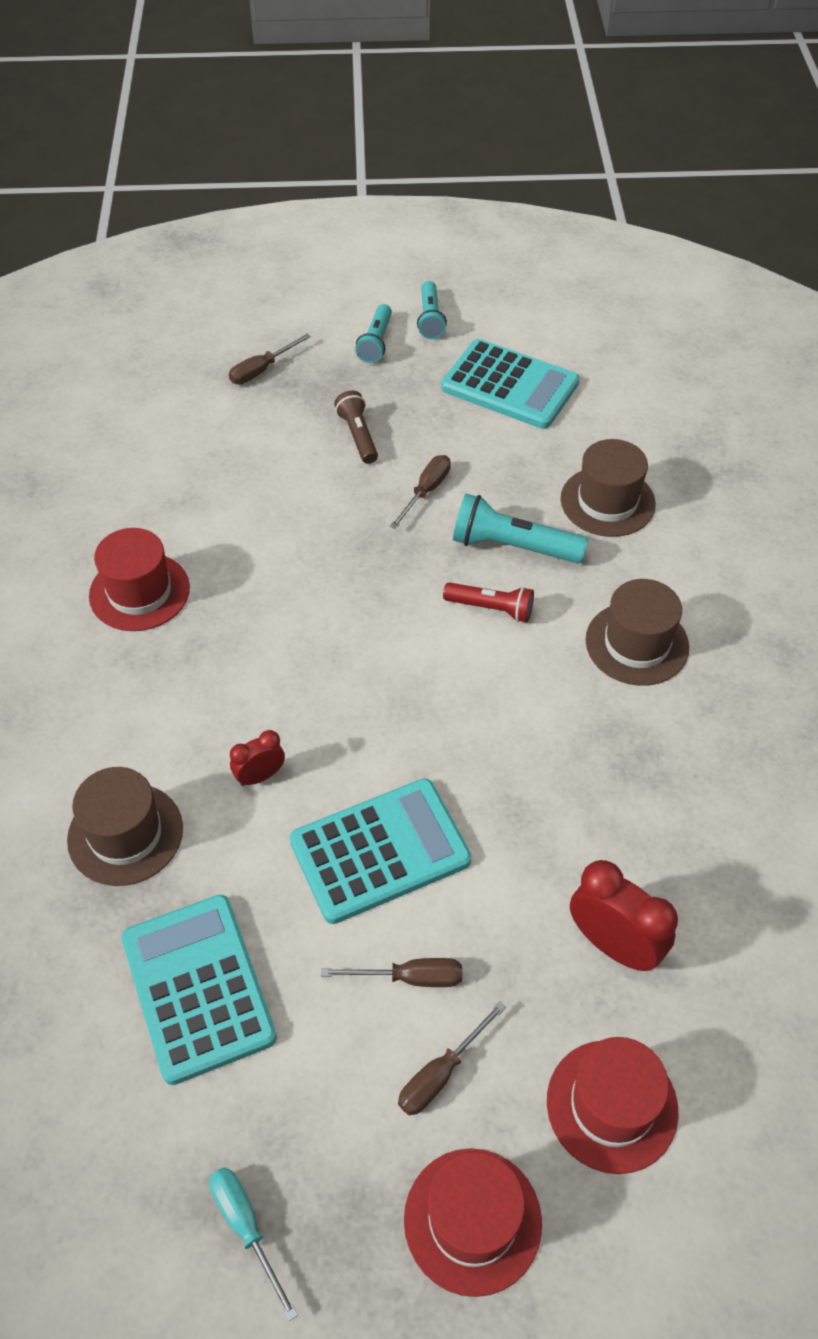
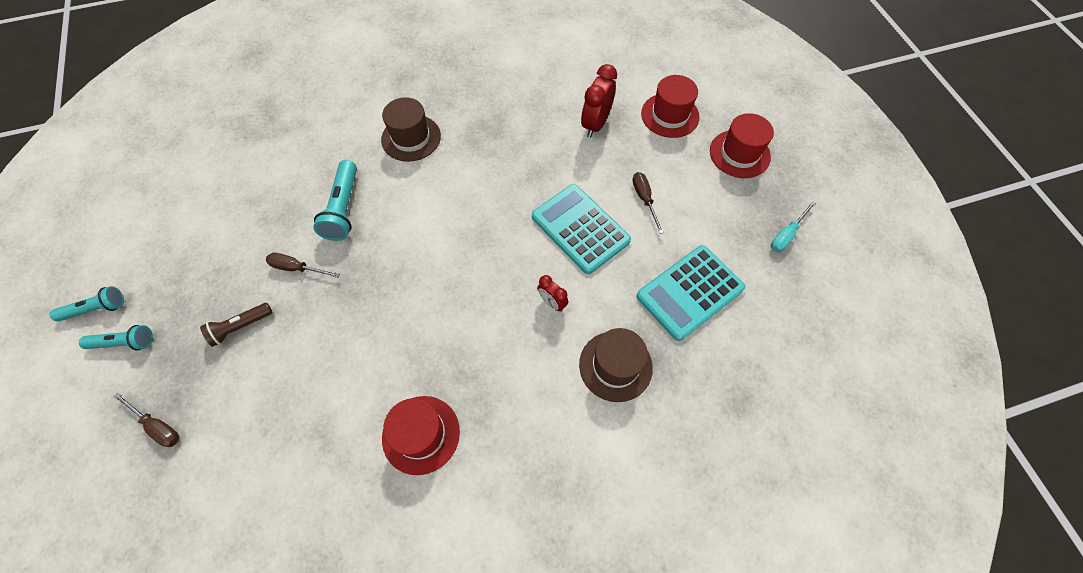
camera: 105 degrees left, 10 degrees up
(440, 1073) = (684, 177): brown screwdriver -> none
(491, 608) = (397, 210): red flashlight -> none
(510, 385) = (183, 239): turquoise calculator -> none
(607, 501) = (298, 166): brown hat -> none

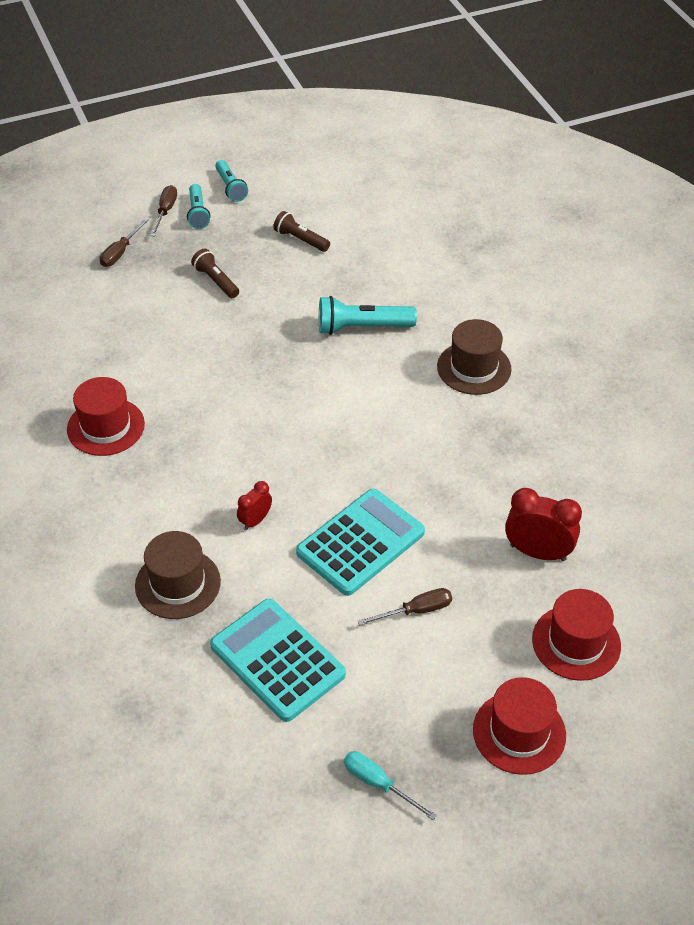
camera: 85 degrees right, 15 degrees down
(207, 249) = (300, 240): none -> brown flashlight
(297, 268) = (284, 306): brown screwdriver -> brown screwdriver (165, 211)

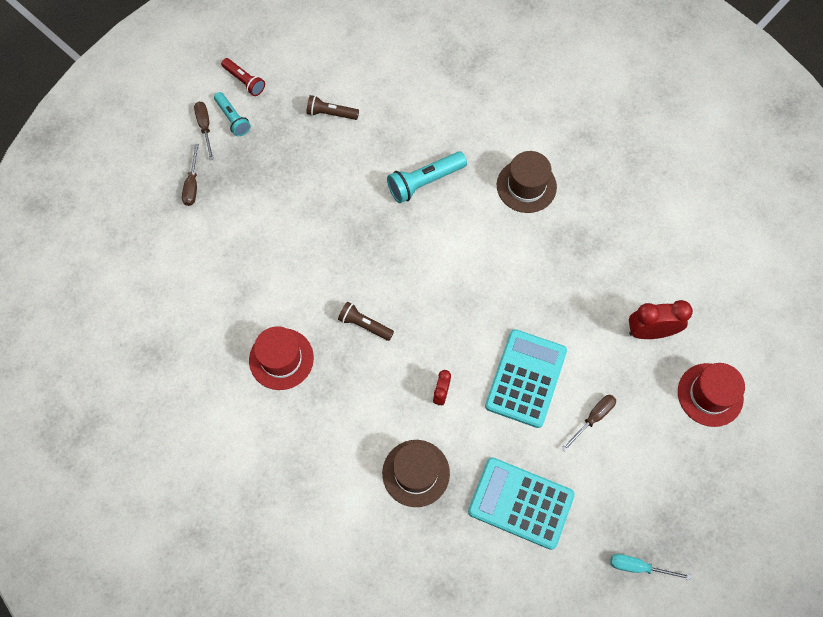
camera: 25 degrees left, 20 degrees up
(216, 281) = (287, 182): brown flashlight -> brown flashlight (364, 325)
(230, 187) = (244, 81): turquoise flashlight -> red flashlight
(519, 732) = (707, 483): red hat -> none

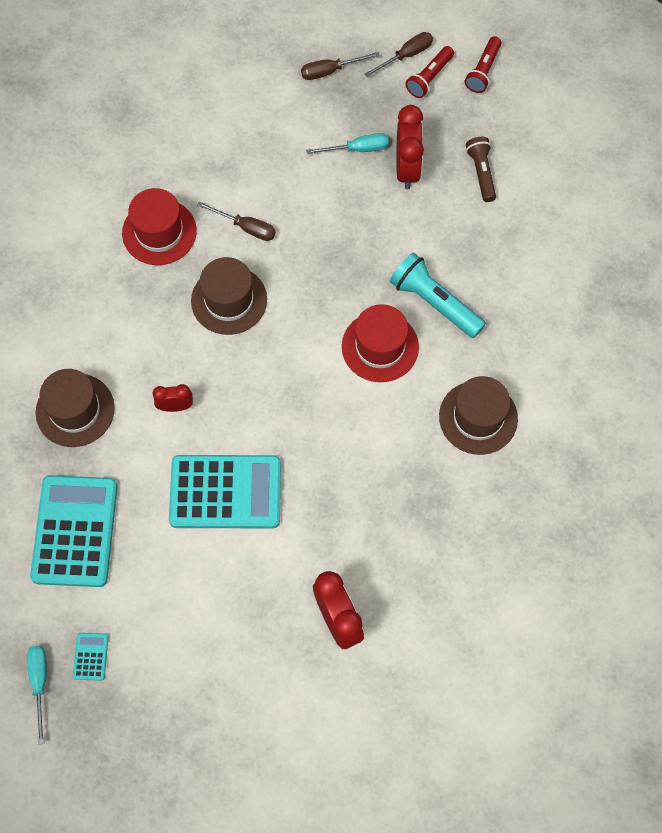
camera: 70 degrees right, 0 degrees up
(233, 118) = (429, 78): turquoise flashlight -> red flashlight
(272, 189) = (358, 149): none -> turquoise screwdriver
(305, 161) = (407, 168): none -> red clock
(364, 325) = (229, 300): brown flashlight -> brown hat
(593, 418) = (202, 583): brown screwdriver -> brown screwdriver (246, 227)
(627, 520) = (90, 656): none -> turquoise calculator
(710, 394) = (280, 715): red hat -> red hat (380, 347)

